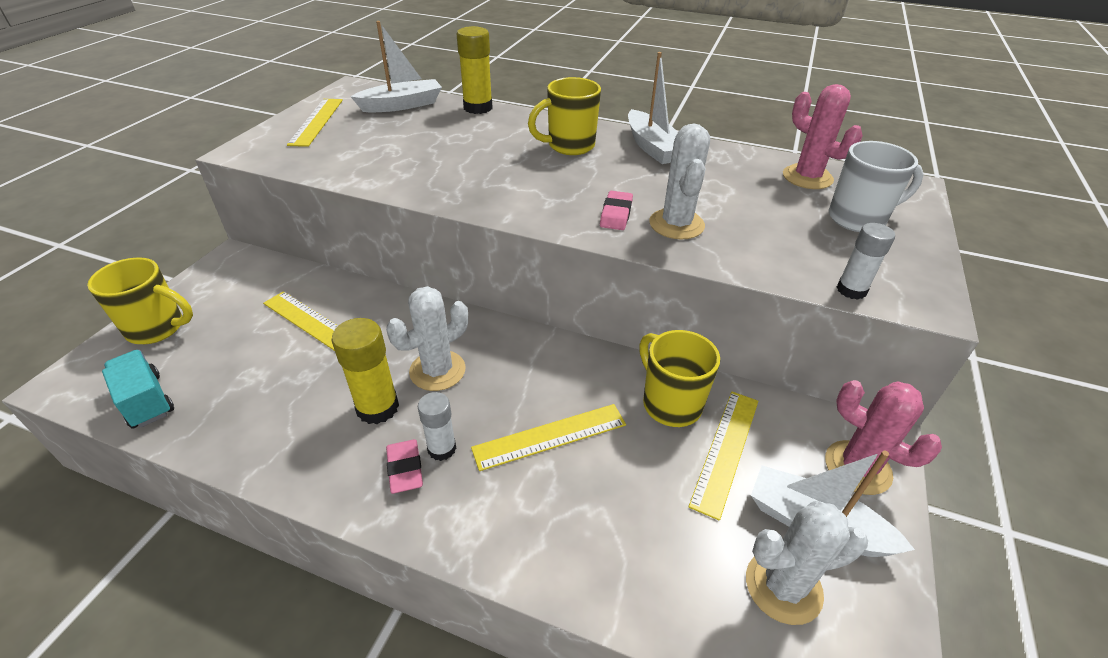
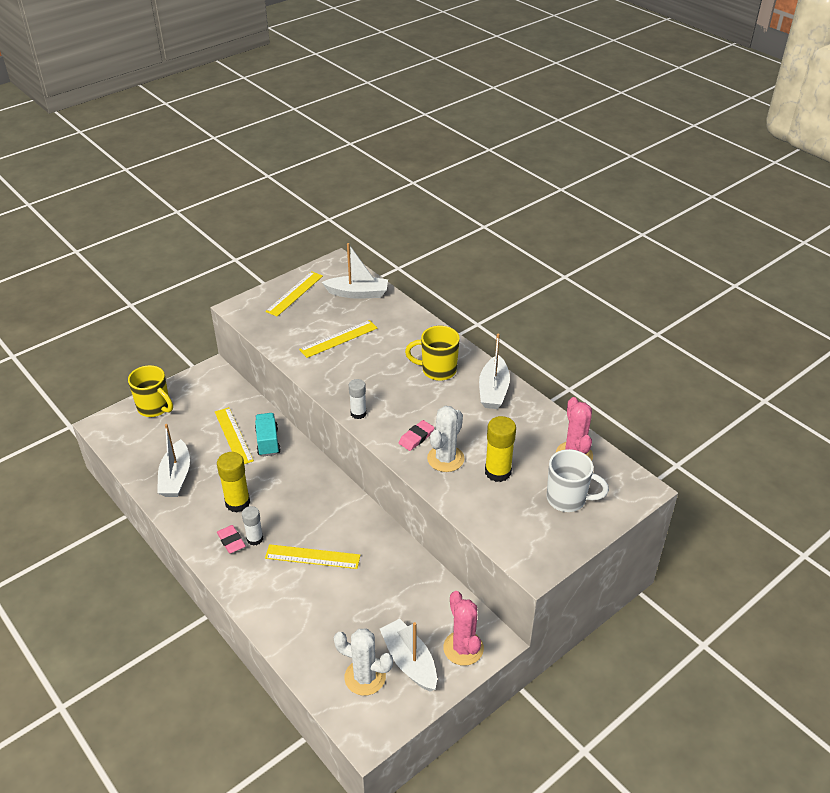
camera: 30 degrees right, 0 degrees up
(146, 401) = (133, 452): turquoise truck -> turquoise truck (268, 442)
(247, 410) = (176, 477): none -> white boat
(405, 469) = (231, 541): pink eraser -> pink eraser turned 45 degrees counterclockwise
(437, 370) = (281, 494): white cactus -> none
(478, 108) = (406, 312): yellow glue stick -> yellow glue stick (498, 472)
(670, 403) = (392, 568): yellow mug -> none
(725, 450) = (399, 606): yellow ruler -> yellow ruler (338, 339)
(851, 290) = (500, 542): white glue stick -> white glue stick (358, 413)

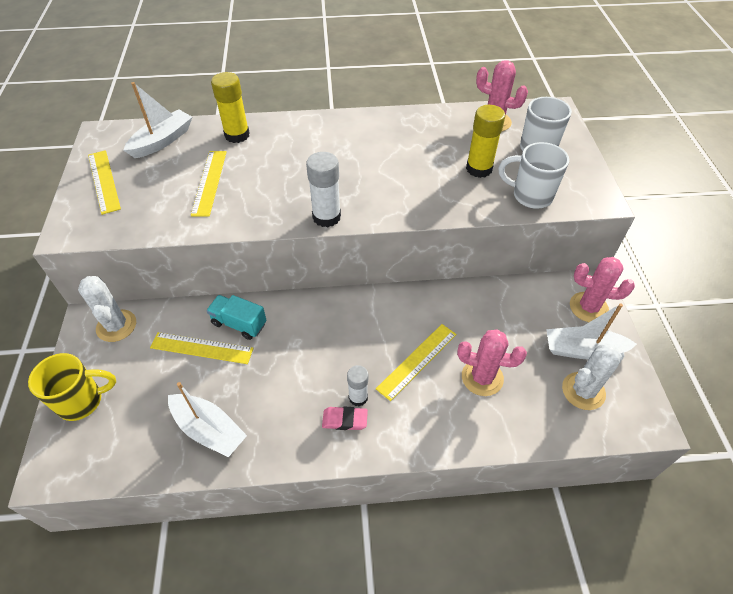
camera: 55 degrees left, 10 degrees up
(237, 502) = (297, 389): yellow glue stick -> yellow glue stick (237, 135)
(327, 604) = (482, 377): none -> pink cactus
(358, 413) = (326, 217): white glue stick -> white glue stick, size x1.55
(416, 437) = (395, 195): pink eraser -> none
(437, 370) = (324, 143): yellow mug -> none
(445, 459) = (437, 190): white cactus -> white cactus (116, 326)
(493, 390) = (381, 126): white boat -> none
(494, 518) = (530, 196): none -> white mug

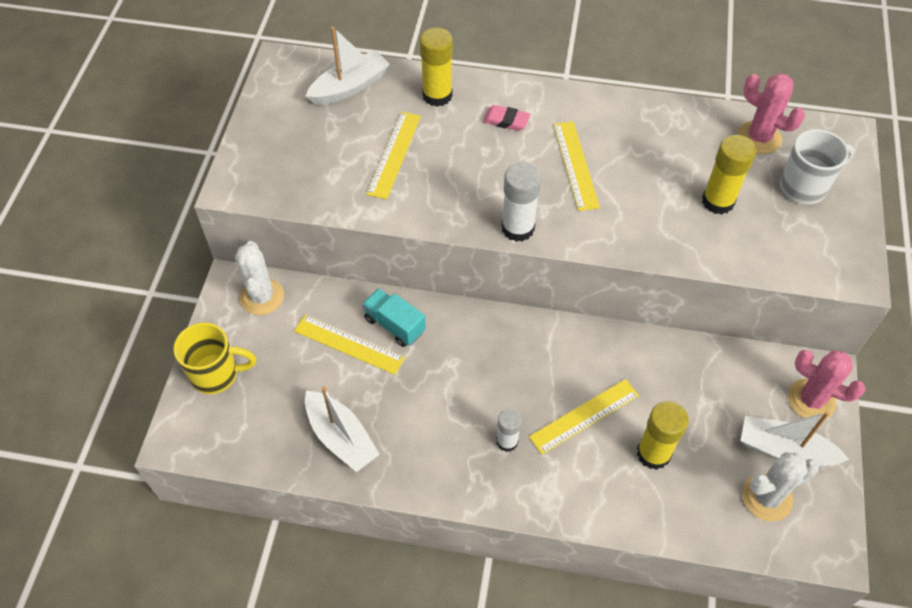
camera: 15 degrees right, 5 degrees up
(104, 181) = (277, 129): yellow ruler -> yellow ruler (575, 165)
(344, 420) = (486, 463): pink eraser -> pink eraser (506, 120)
(482, 377) = (653, 453): pink cactus -> yellow glue stick
(530, 196) = (769, 252): white mug -> none

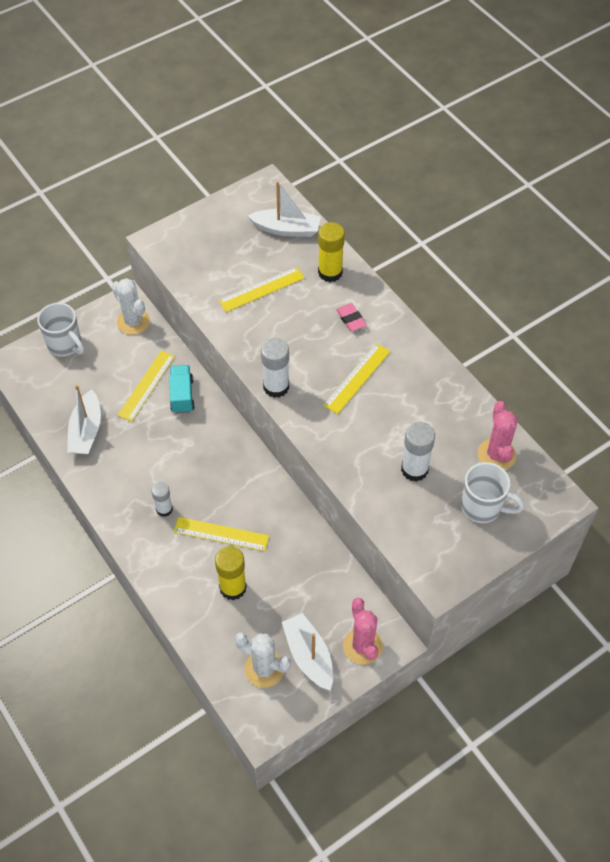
camera: 45 degrees right, 0 degrees up
(216, 374) = (65, 345): yellow mug -> white mug
(262, 297) = (133, 321): white cactus -> white cactus turned 75 degrees counterclockwise
(349, 344) = (146, 385): yellow ruler -> yellow ruler turned 45 degrees clockwise
(718, 201) = (414, 469): yellow glue stick -> white glue stick

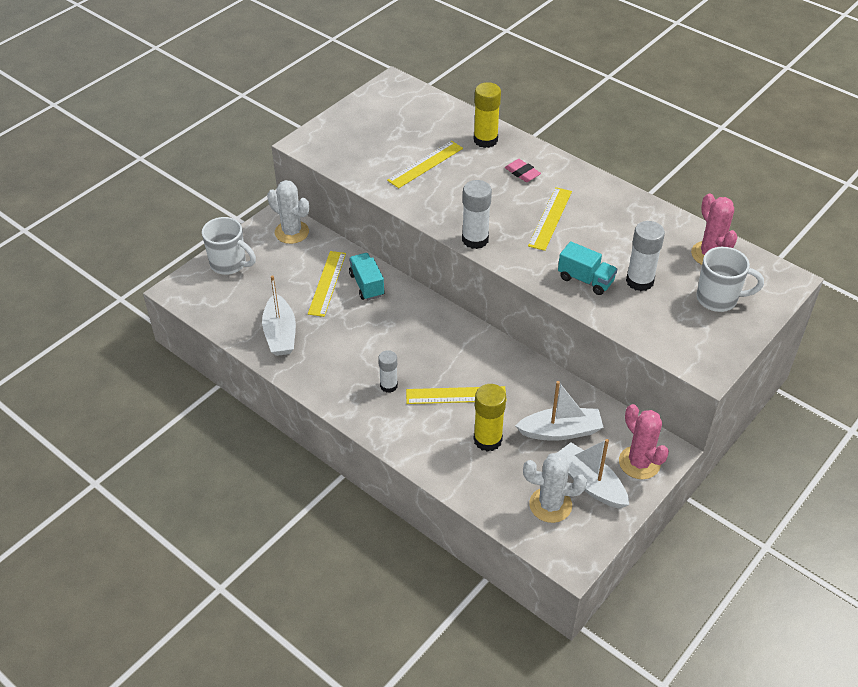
camera: 15 degrees left, 10 degrees down
(286, 229) = (428, 113): white boat -> white boat (560, 431)
(363, 456) = (585, 280): none -> turquoise truck

